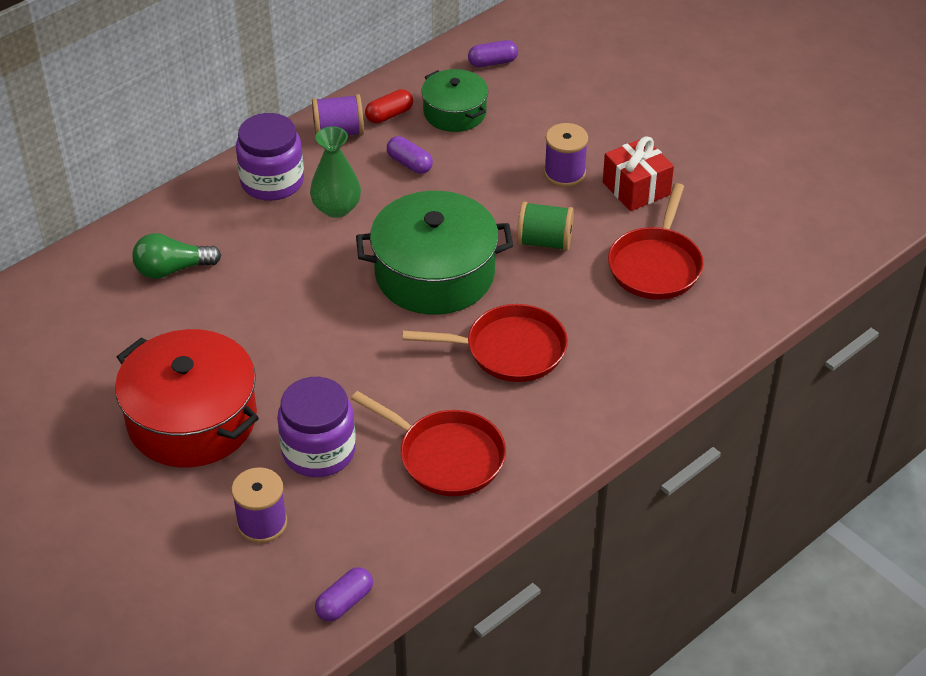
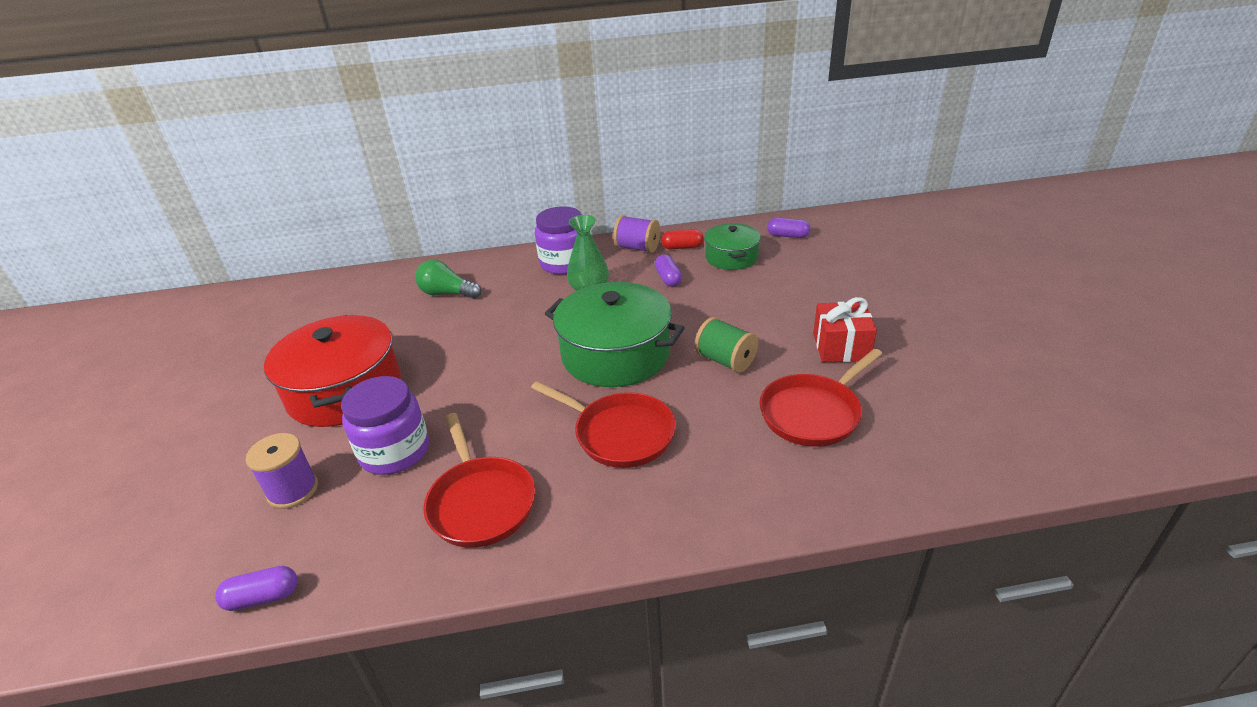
camera: 35 degrees right, 10 degrees down
(564, 173) = (785, 318): purple spool -> none

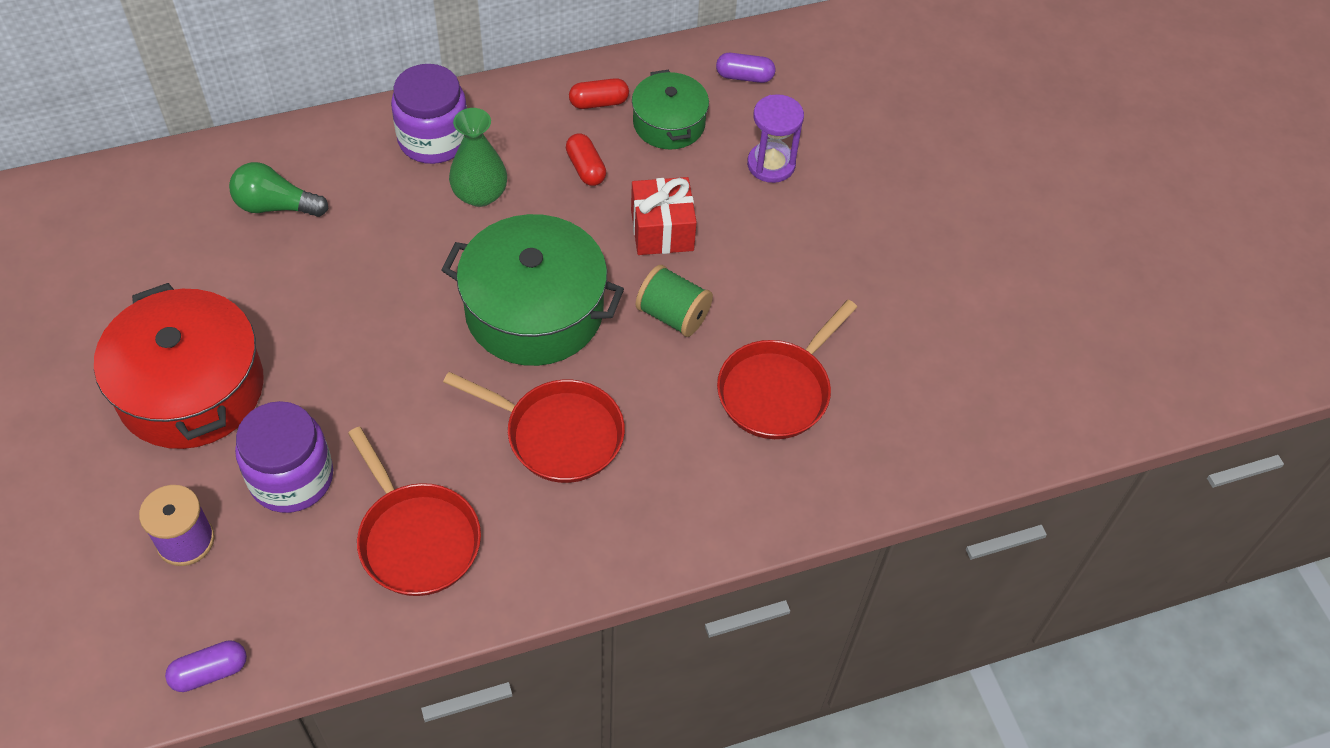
camera: 15 degrees left, 20 degrees up
(637, 248) = (534, 105): purple spool -> none
(668, 278) = (586, 168): purple capsule -> red capsule
(807, 279) = (771, 164): none -> purple hourglass
(841, 347) = (811, 286): red gift -> red gift (662, 230)

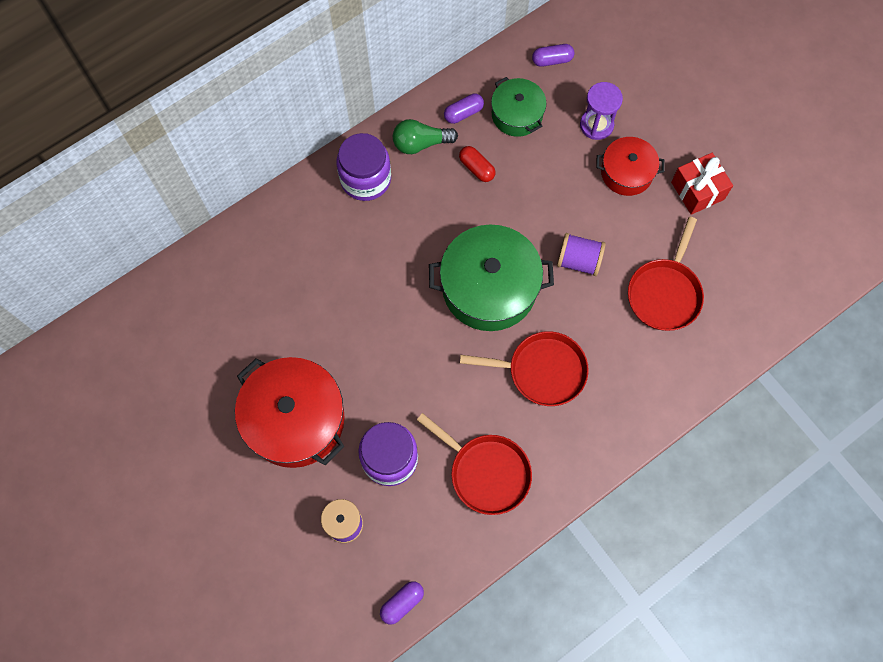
camera: 15 degrees left, 15 degrees up
(276, 206) = (284, 266): green light bulb -> green light bulb (420, 143)
(480, 194) = (415, 212): green vase -> none
(599, 103) = (463, 113): red capsule -> purple capsule
(662, 230) = (546, 199): red gift -> red gift (697, 190)
(673, 315) = (578, 261): green spool -> purple spool
(787, 231) = (626, 173): none -> red pot

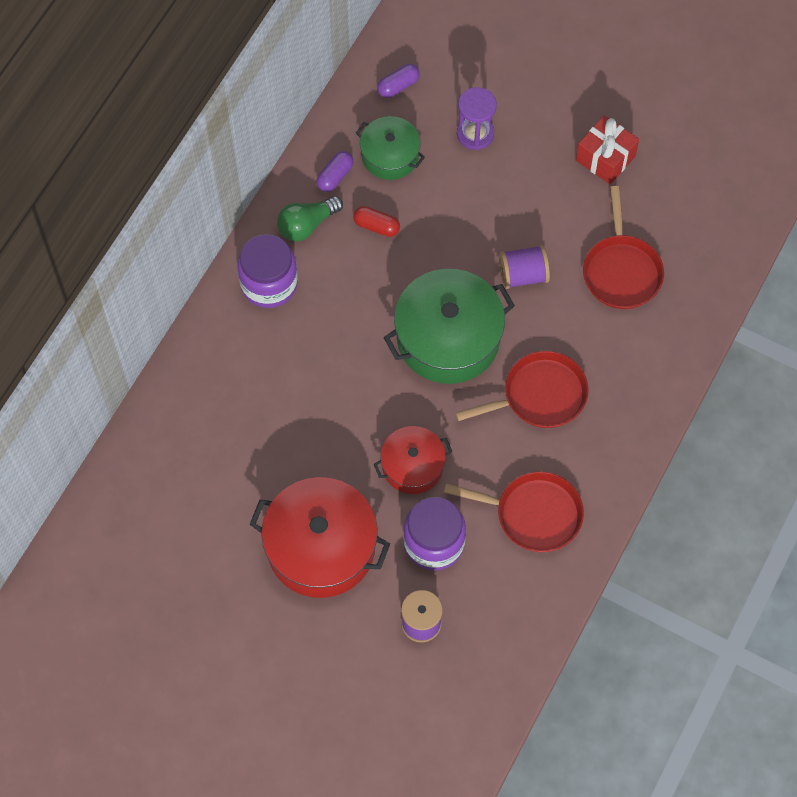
camera: 25 degrees left, 5 degrees down
(402, 603) = (514, 669): purple capsule -> none
(626, 173) = (528, 169): red pot -> red pot (412, 466)

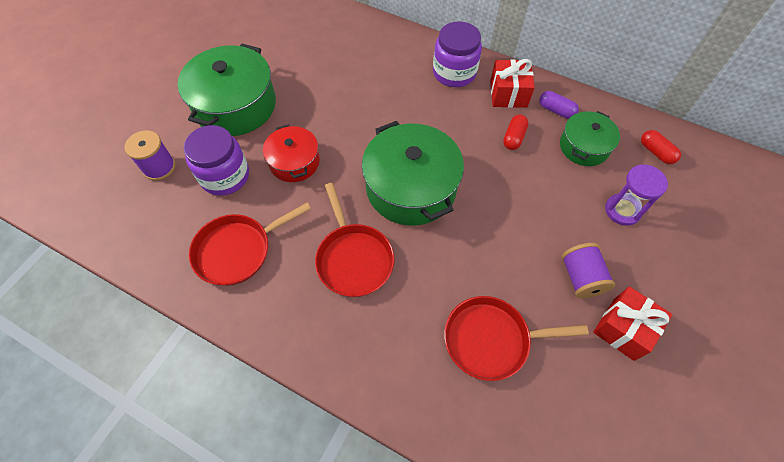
camera: 90 degrees right, 5 degrees down
(307, 225) = (508, 94): green light bulb -> red gift
(321, 547) = (235, 105): red pot -> green pot
(398, 86) = (656, 152): purple capsule -> red capsule
(523, 275) = (478, 247): purple spool -> purple spool (581, 278)
(533, 514) = (237, 250): red pan -> red pan turned 45 degrees clockwise

